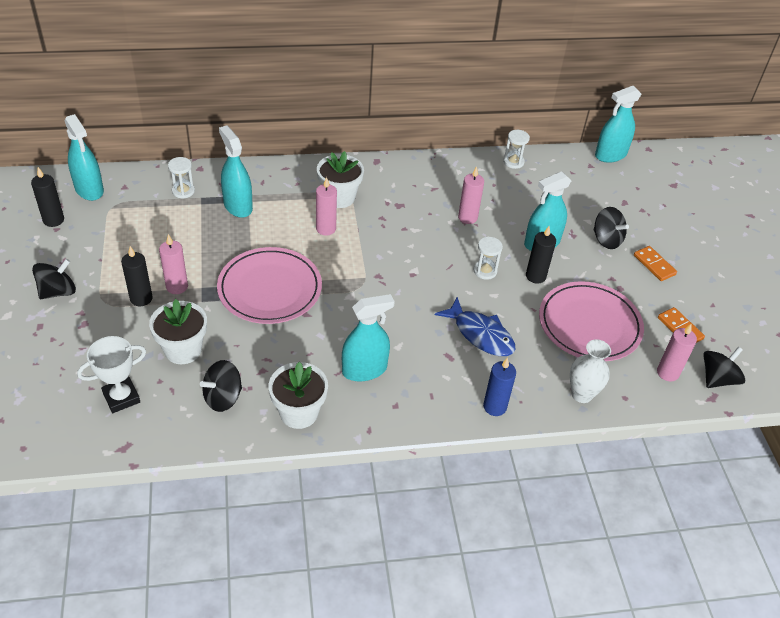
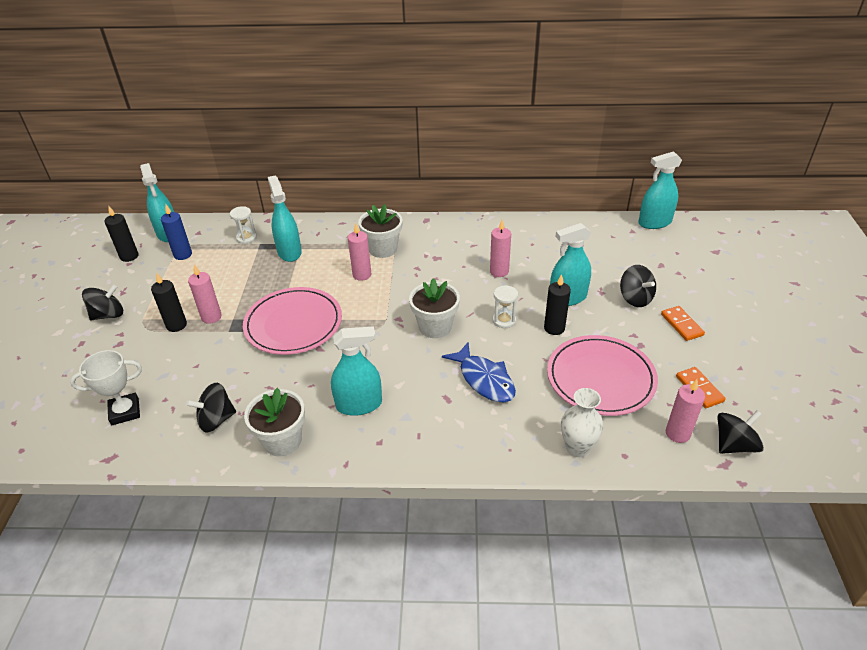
camera: 15 degrees right, 5 degrees down
(183, 350) = (196, 373): white flower pot -> white flower pot (435, 327)
(494, 407) = (481, 452): blue candle -> blue candle (183, 255)
(513, 162) = (556, 225): white hourglass -> none

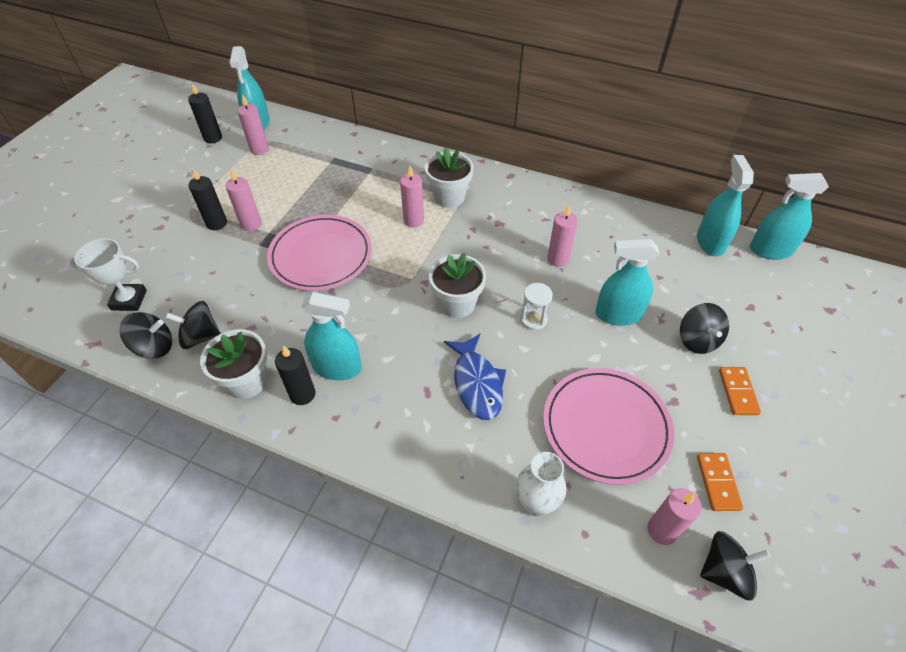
camera: 20 degrees right, 10 degrees up
(108, 315) = (165, 194): black spinning top -> black spinning top (154, 347)
(183, 255) = (259, 149): blue candle -> pink candle
(246, 238) = (325, 147): white hourglass -> none
(289, 252) = (357, 174): turquoise spray bottle -> turquoise spray bottle (710, 242)
(554, 328) = (584, 347): black candle -> black candle (302, 394)

